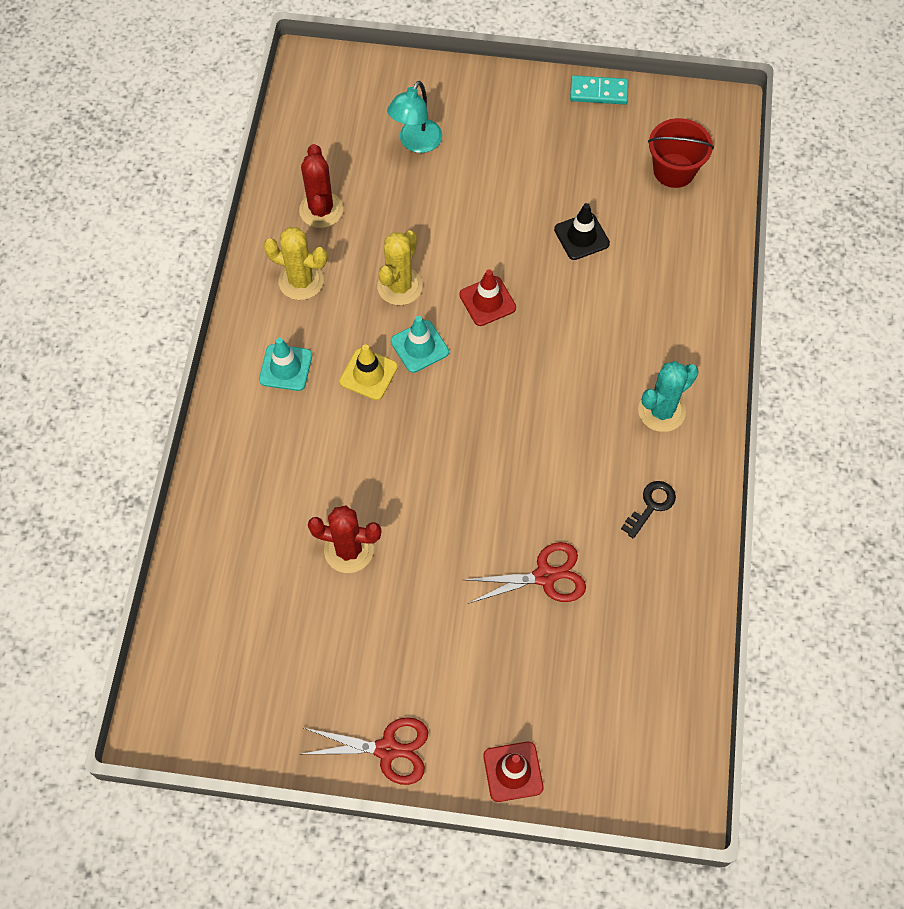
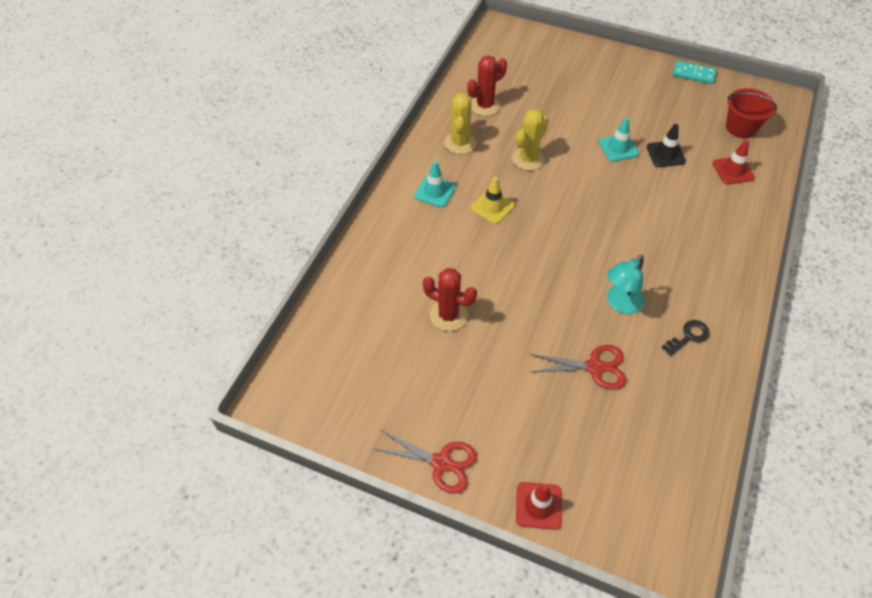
camera: 15 degrees right, 10 degrees down
(301, 281) = (460, 143): yellow cactus -> yellow cactus turned 60 degrees clockwise
(321, 210) = (485, 106): red cactus -> red cactus turned 45 degrees clockwise
(416, 143) = (559, 80): turquoise lamp -> turquoise lamp (620, 304)
(419, 346) = (533, 197): turquoise traffic cone -> turquoise traffic cone (618, 148)
(487, 301) = (589, 180): red traffic cone -> red traffic cone (733, 170)
(661, 411) = (707, 274): turquoise cactus -> none

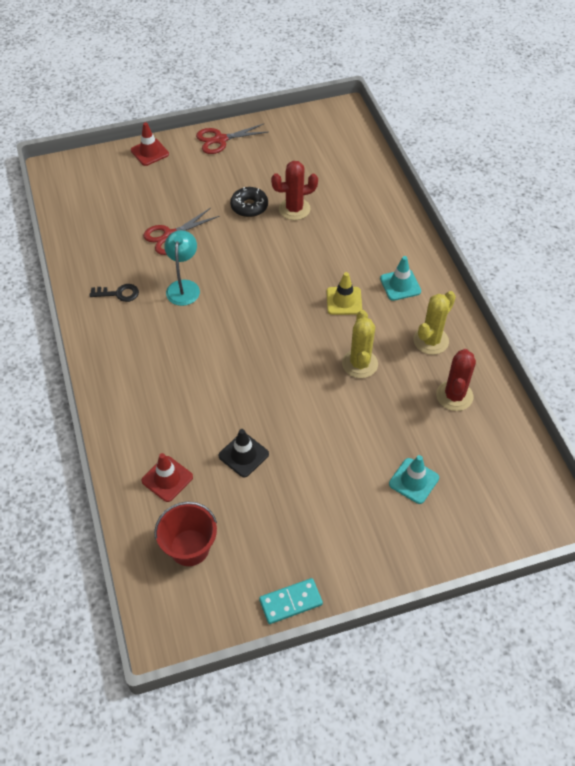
camera: 140 degrees right, 0 degrees up
(460, 143) = (431, 341): yellow cactus -> yellow cactus turned 75 degrees clockwise
(489, 348) = (249, 206): none -> black donut
(618, 148) = (292, 431): turquoise traffic cone -> turquoise traffic cone (413, 481)
(688, 336) = (118, 293): black key -> black key turned 105 degrees counterclockwise

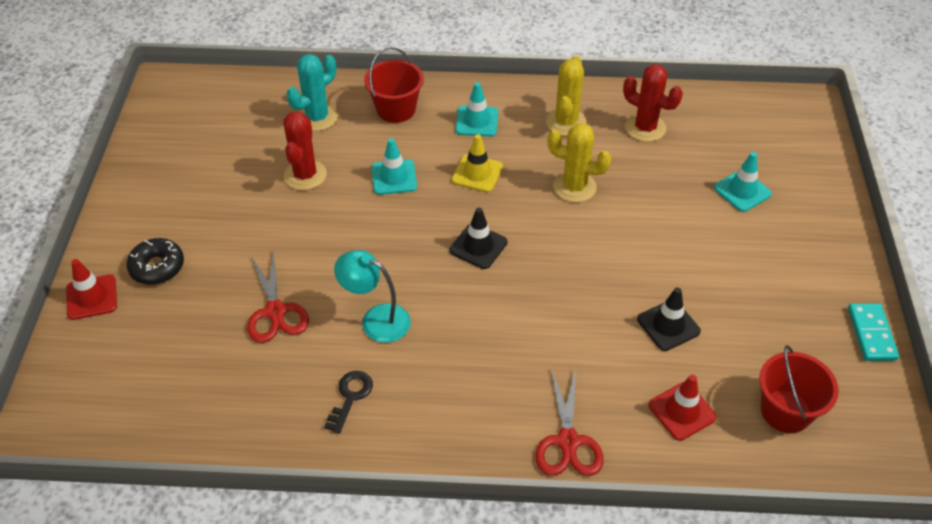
camera: 70 degrees left, 5 degrees down
(220, 140) = (126, 213): red scissors -> red scissors (568, 441)
(249, 206) = (273, 216): black donut -> black donut (157, 267)
(271, 322) = (478, 246): none -> black traffic cone
(316, 255) = (394, 177): none -> turquoise traffic cone
(353, 196) = (317, 118): none -> turquoise cactus
(386, 235) = (396, 109): none -> red bucket
(431, 341) = (566, 122): yellow cactus -> yellow cactus turned 45 degrees clockwise

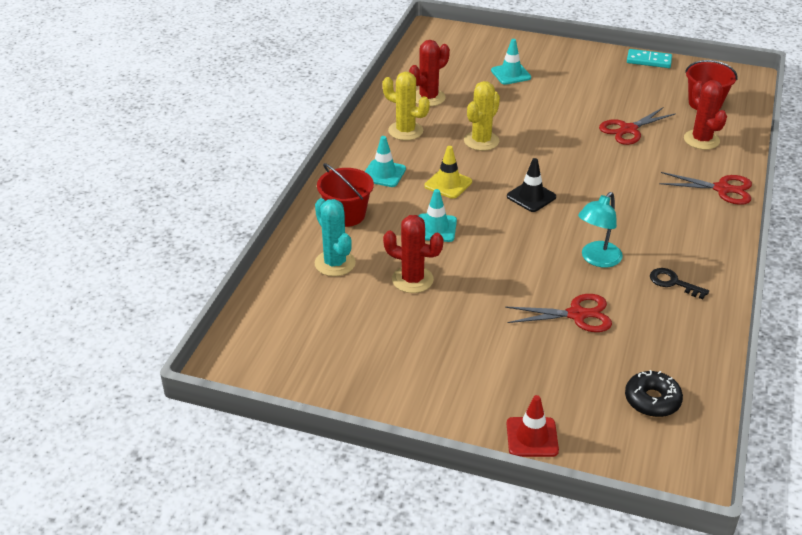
camera: 75 degrees left, 10 degrees down
(157, 267) = (503, 387): black donut -> black donut (652, 400)
(668, 325) = (628, 129): black traffic cone -> red scissors
(682, 411) = (701, 140): red traffic cone -> red cactus

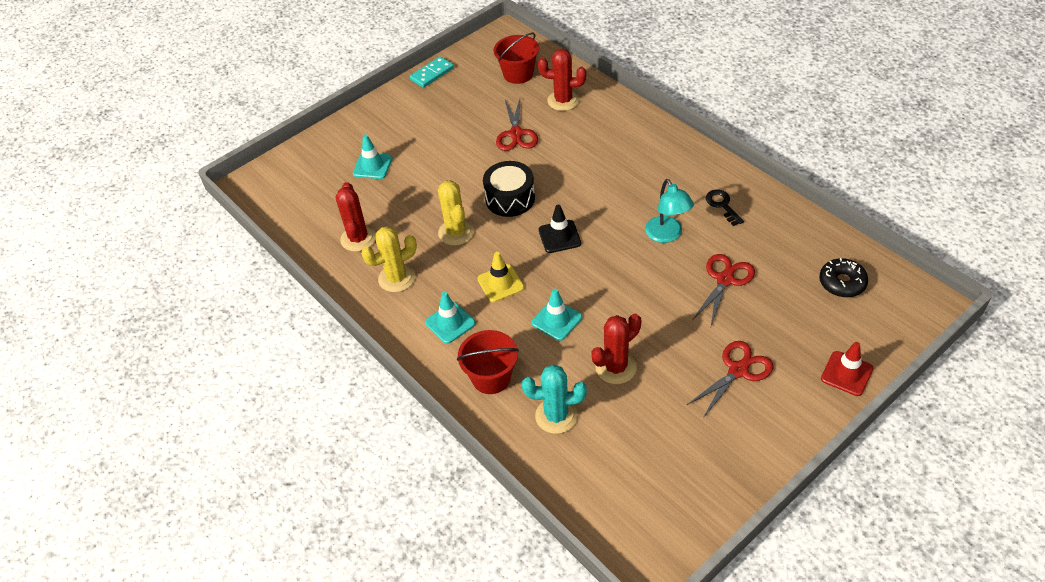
camera: 55 degrees left, 10 degrees up
(548, 154) = (510, 198): none -> black drum
(673, 283) = (722, 205): black key -> black key turned 90 degrees clockwise
(722, 189) = (632, 121): red scissors -> red scissors (738, 370)

